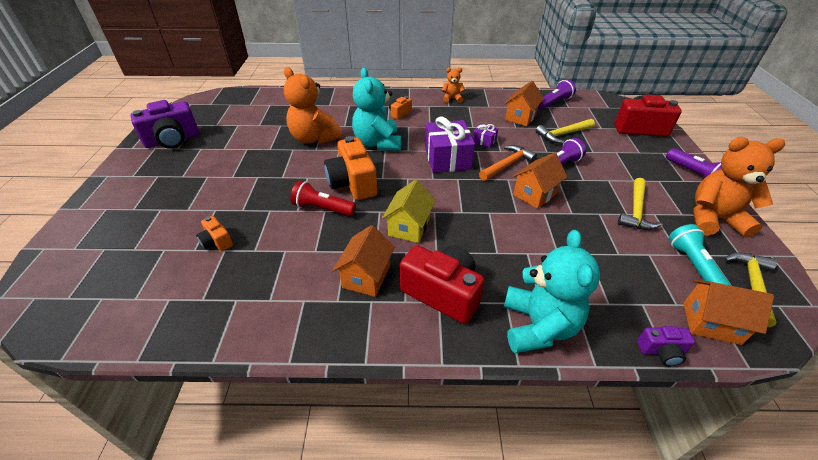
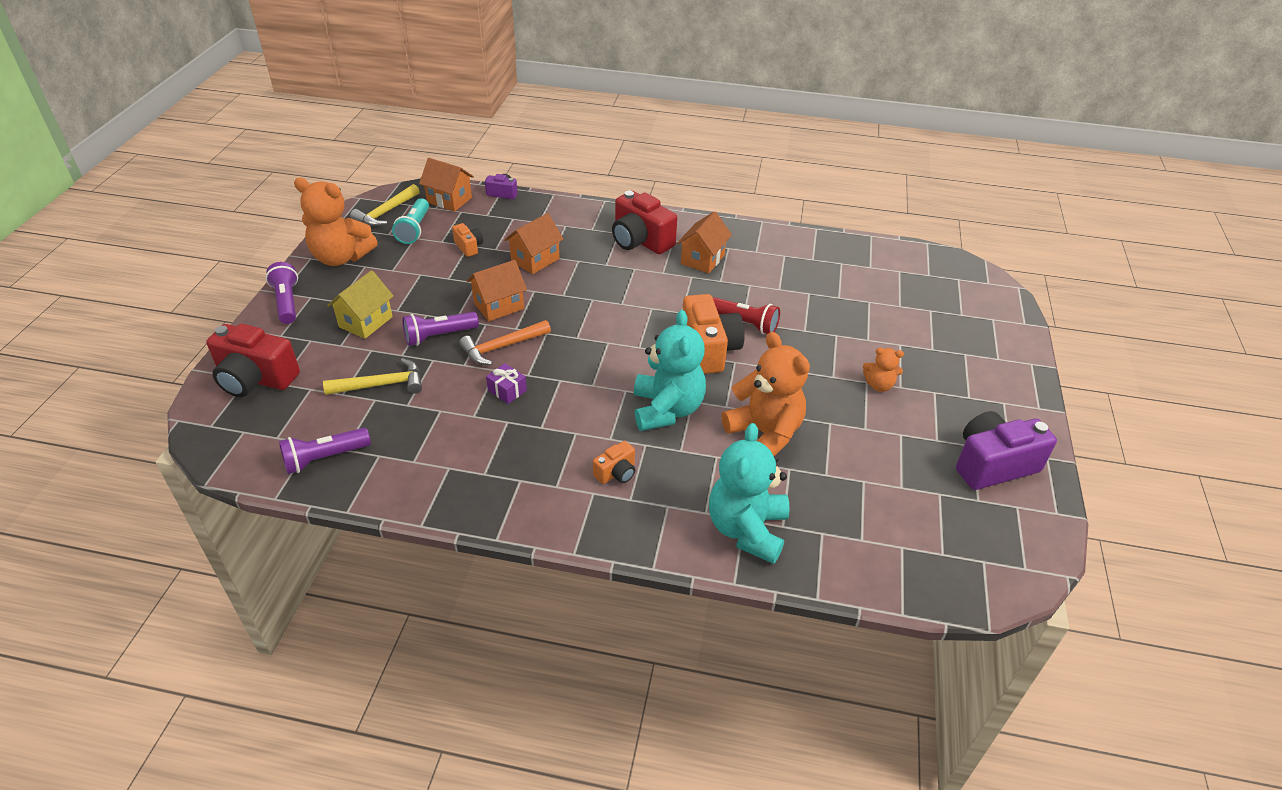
camera: 170 degrees left, 0 degrees up
(217, 242) = (850, 305): orange camera -> orange camera (469, 247)
(409, 227) = (653, 292): yellow house -> yellow house (366, 322)
(447, 158) = (576, 368): purple gift -> none
(452, 99) = (503, 500): orange teddy bear -> orange teddy bear (879, 385)
(520, 117) = (415, 430): orange house -> orange house (535, 260)
(538, 326) = (577, 214): turquoise teddy bear -> turquoise teddy bear (747, 529)
(636, 211) = (408, 274): yellow hammer -> none

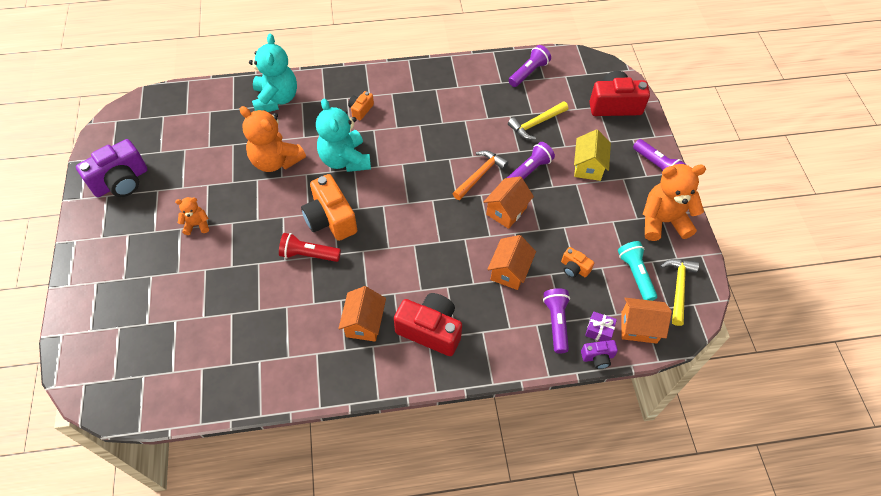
camera: 160 degrees right, 15 degrees up
(507, 390) = (455, 143): purple gift -> purple gift (599, 330)
(520, 219) = (556, 323): none -> purple flashlight

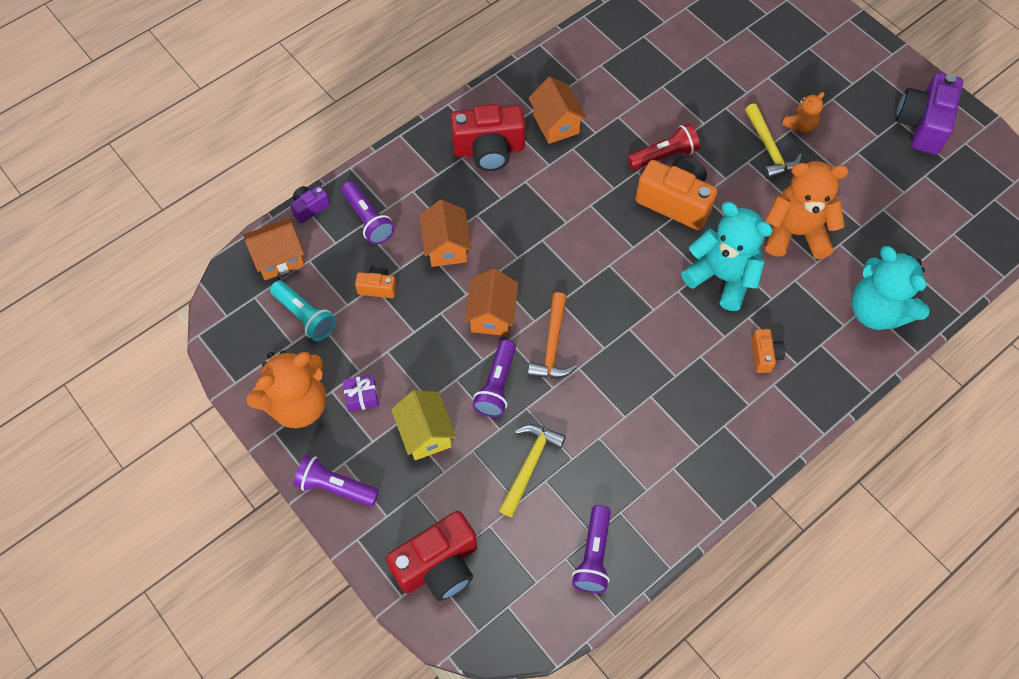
camera: 150 degrees right, 5 degrees up
(599, 330) = (320, 234): purple gift -> purple gift (362, 397)
(678, 288) = (250, 326): yellow hammer -> yellow hammer (769, 149)

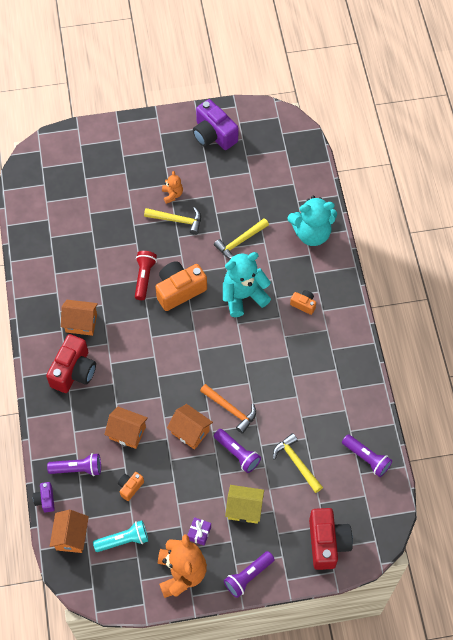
camera: 60 degrees left, 0 degrees up
(795, 233) = (240, 242): orange teddy bear -> yellow hammer

